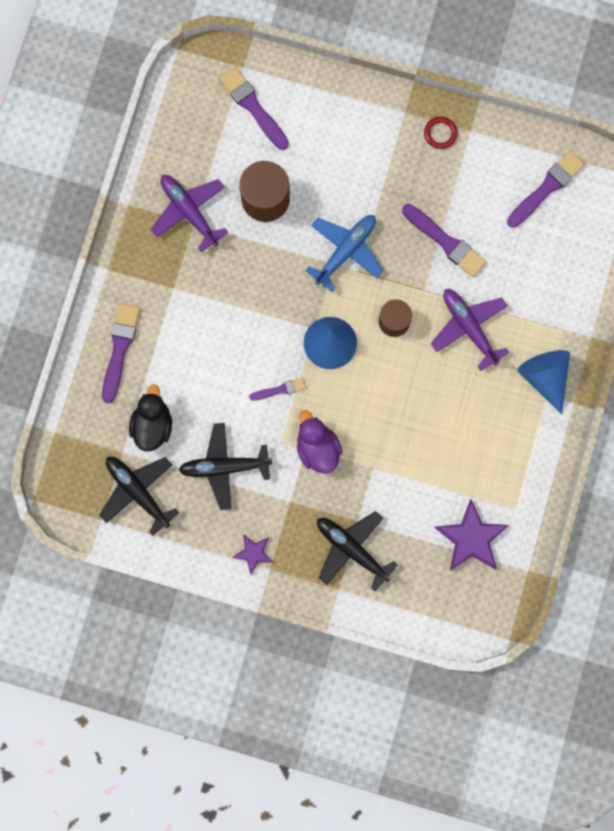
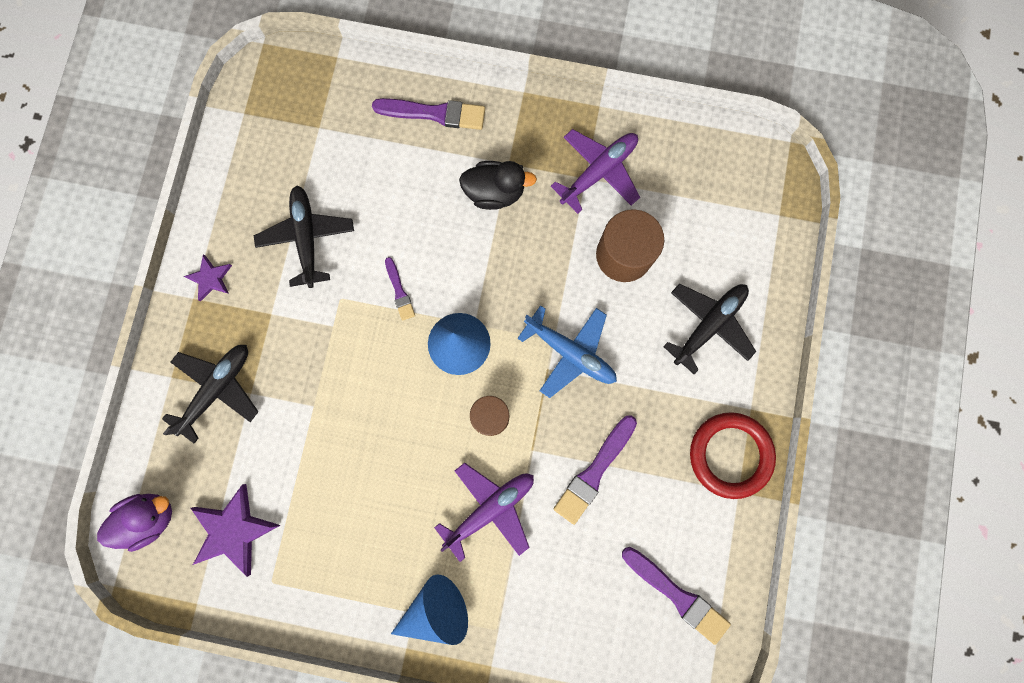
camera: 85 degrees right, 0 degrees up
(138, 491) = (275, 148): black plane -> black plane (709, 325)
(152, 425) = (350, 156): black duck -> black duck (495, 192)
(253, 106) = (733, 231): purple brush -> none
(317, 448) = (334, 339): purple duck -> purple duck (150, 517)
(440, 133) = (730, 455): red ring -> red ring, size x2.06

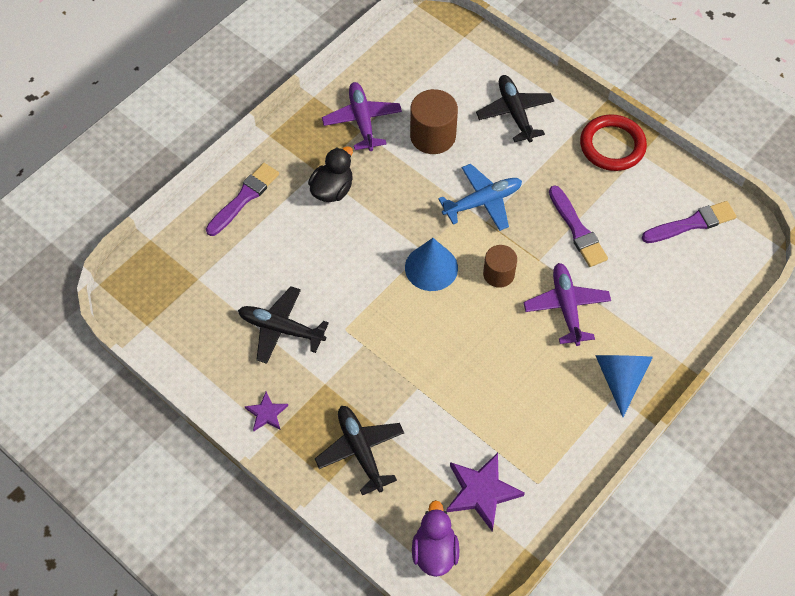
camera: 60 degrees left, 20 degrees down
(399, 291) = (366, 287): purple brush -> none

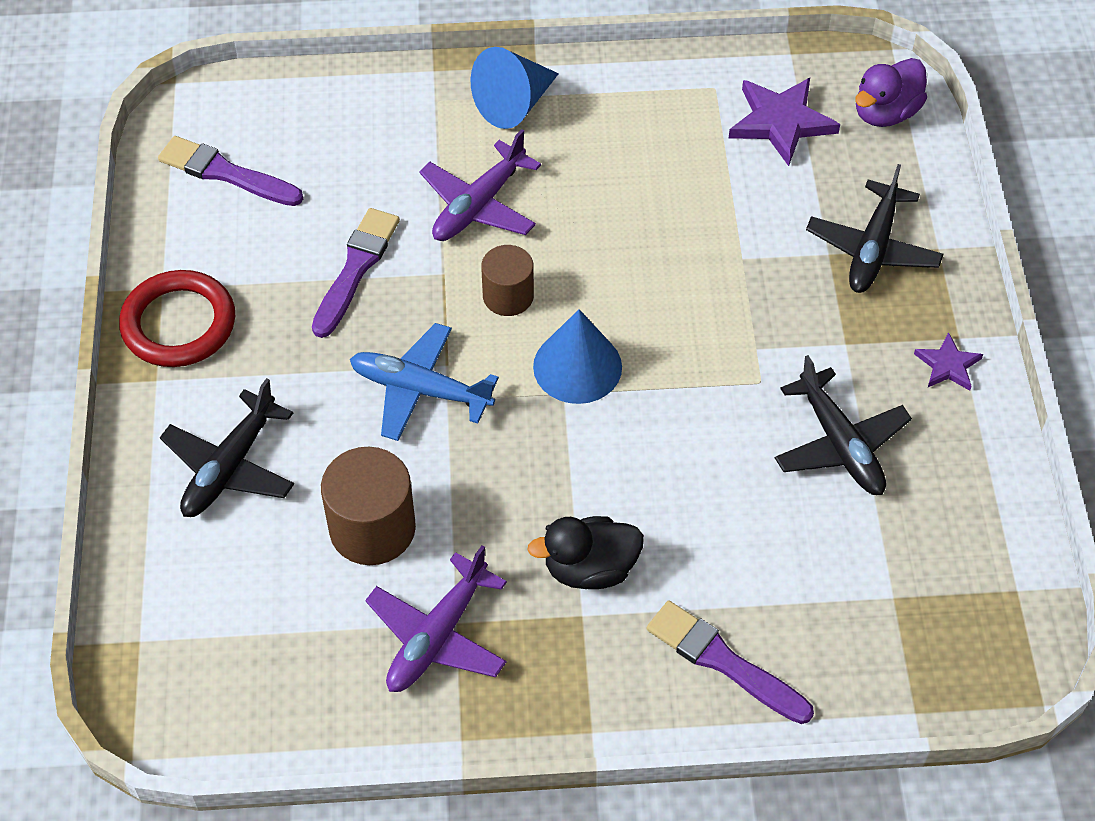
camera: 135 degrees left, 5 degrees down
(244, 198) = (723, 661): purple brush -> purple brush turned 45 degrees clockwise

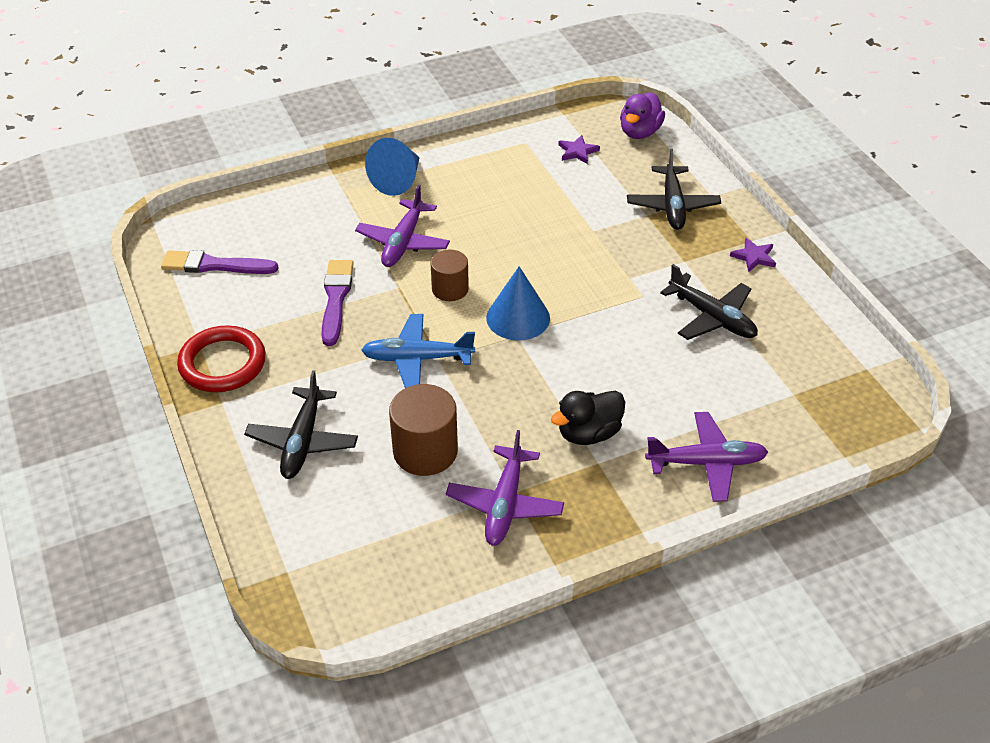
camera: 20 degrees left, 10 degrees down
(723, 661) = (706, 463): purple brush -> purple plane
(781, 122) = (577, 151): purple star -> purple star, size x0.56

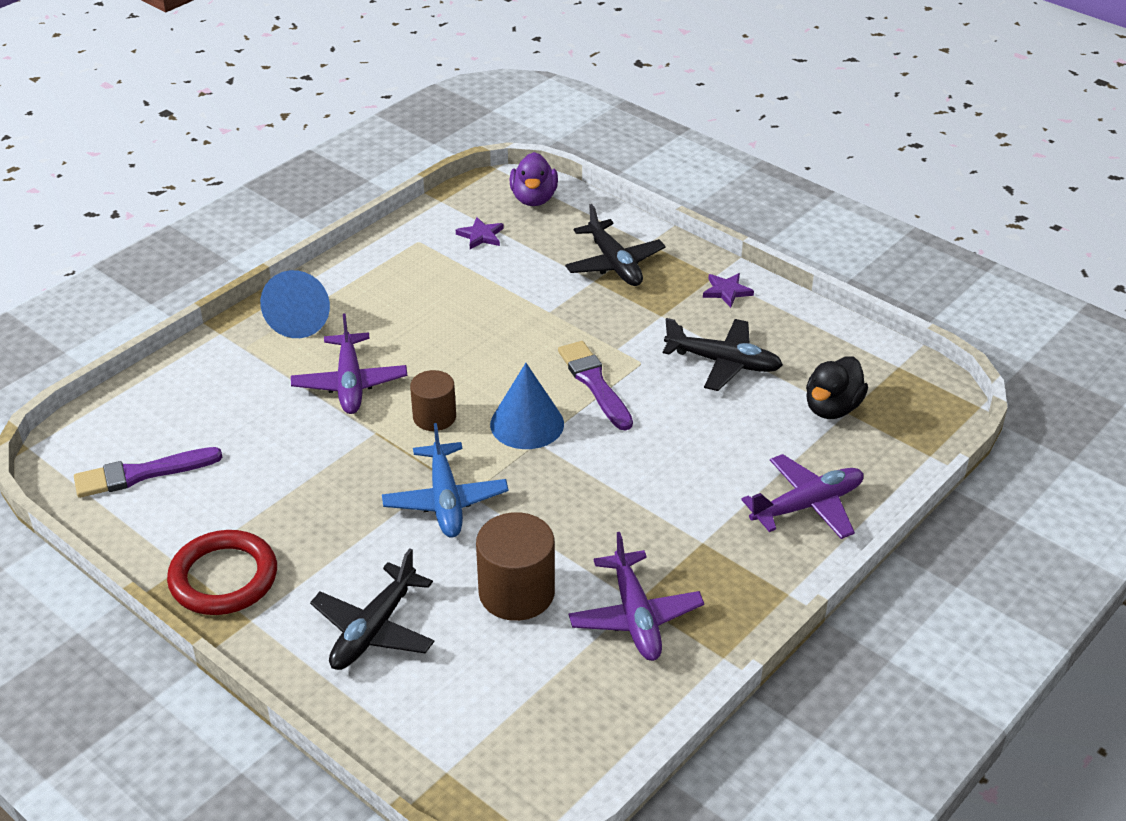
camera: 25 degrees left, 5 degrees down
(303, 441) = (374, 629): black plane -> black plane turned 45 degrees clockwise
(336, 299) = (312, 466): purple brush -> purple brush (594, 383)
(417, 359) = (445, 500): blue plane -> blue plane turned 75 degrees counterclockwise
(588, 433) = (674, 516): black duck -> black duck (832, 408)

